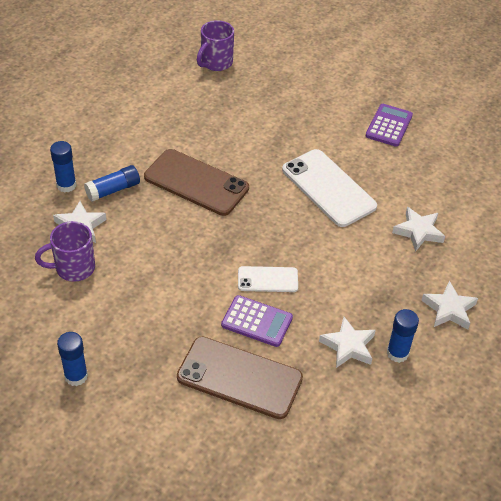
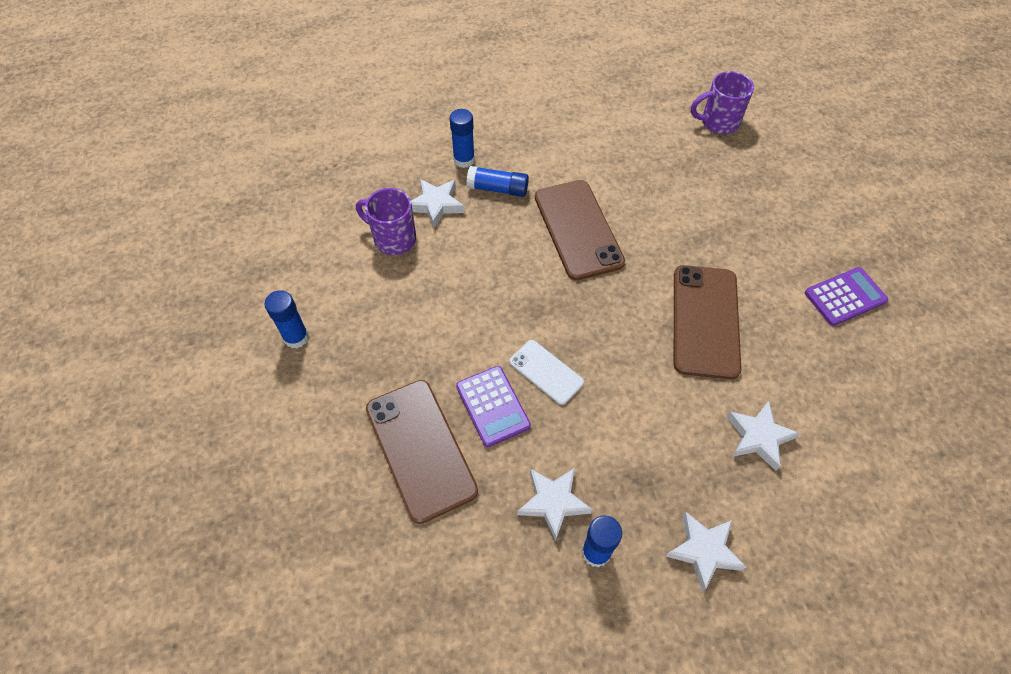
camera: 45 degrees right, 10 degrees up
(328, 188) = (705, 321): white phone -> brown phone

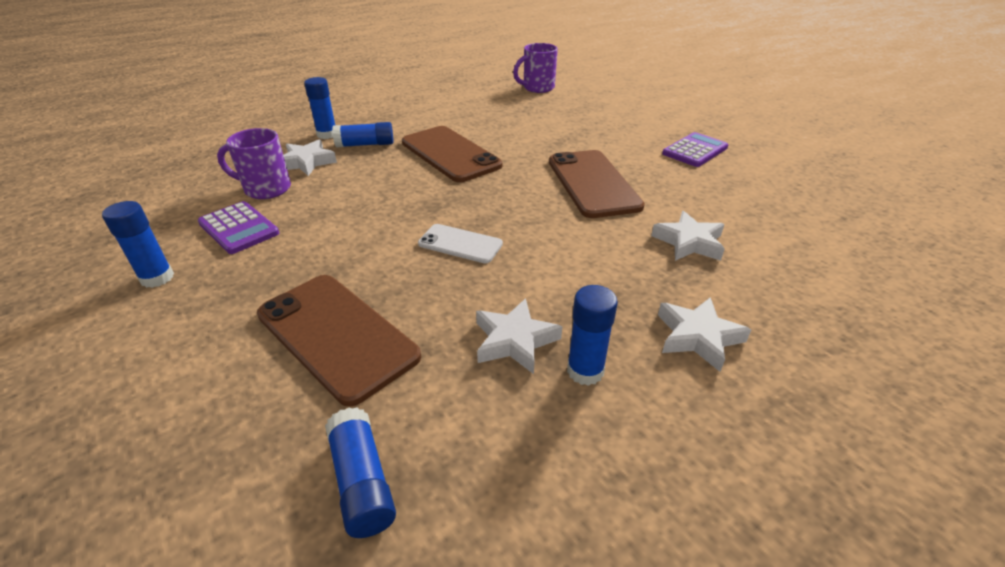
camera: 20 degrees left, 20 degrees down
(411, 589) = (362, 481): none -> blue glue stick
(493, 406) = (412, 280): purple calculator -> purple calculator (239, 228)

